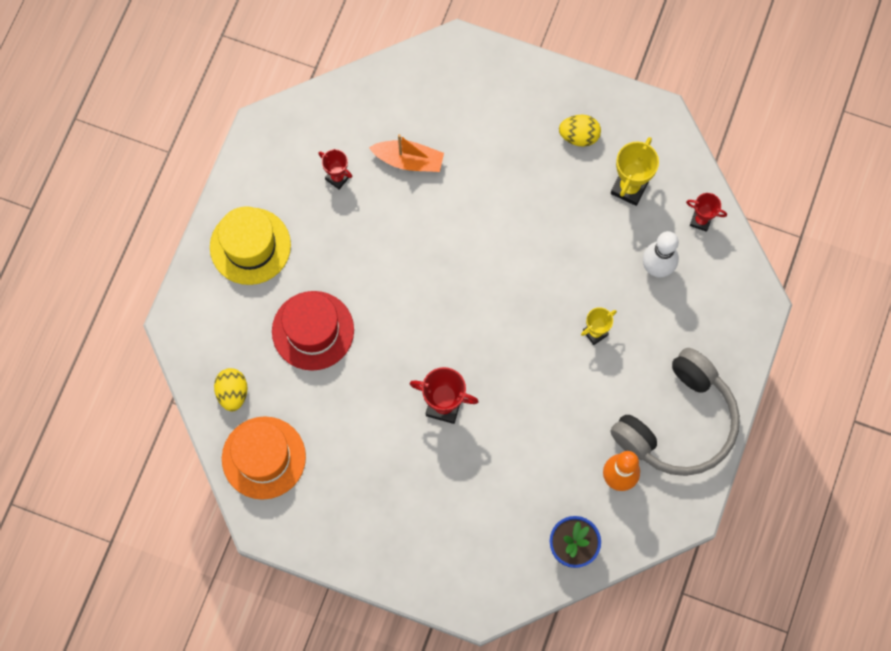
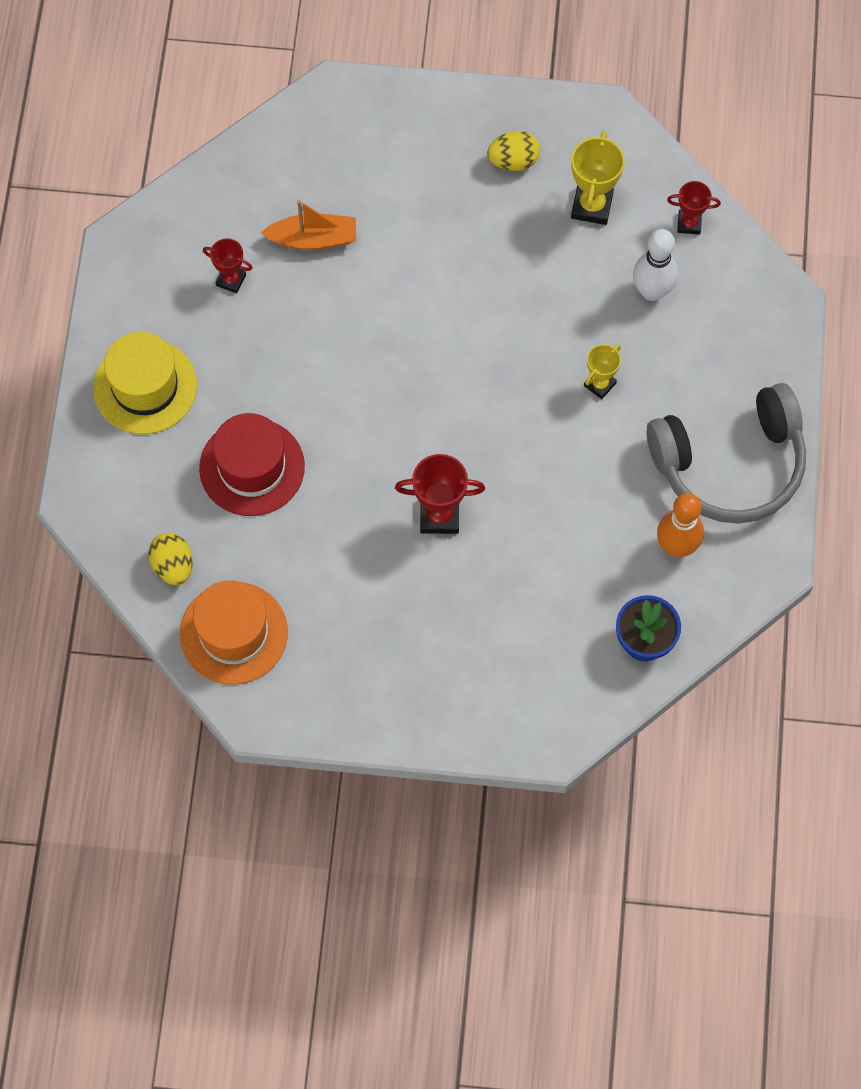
camera: 15 degrees left, 5 degrees down
(678, 422) = (730, 464): grey headphones -> grey headphones turned 45 degrees clockwise

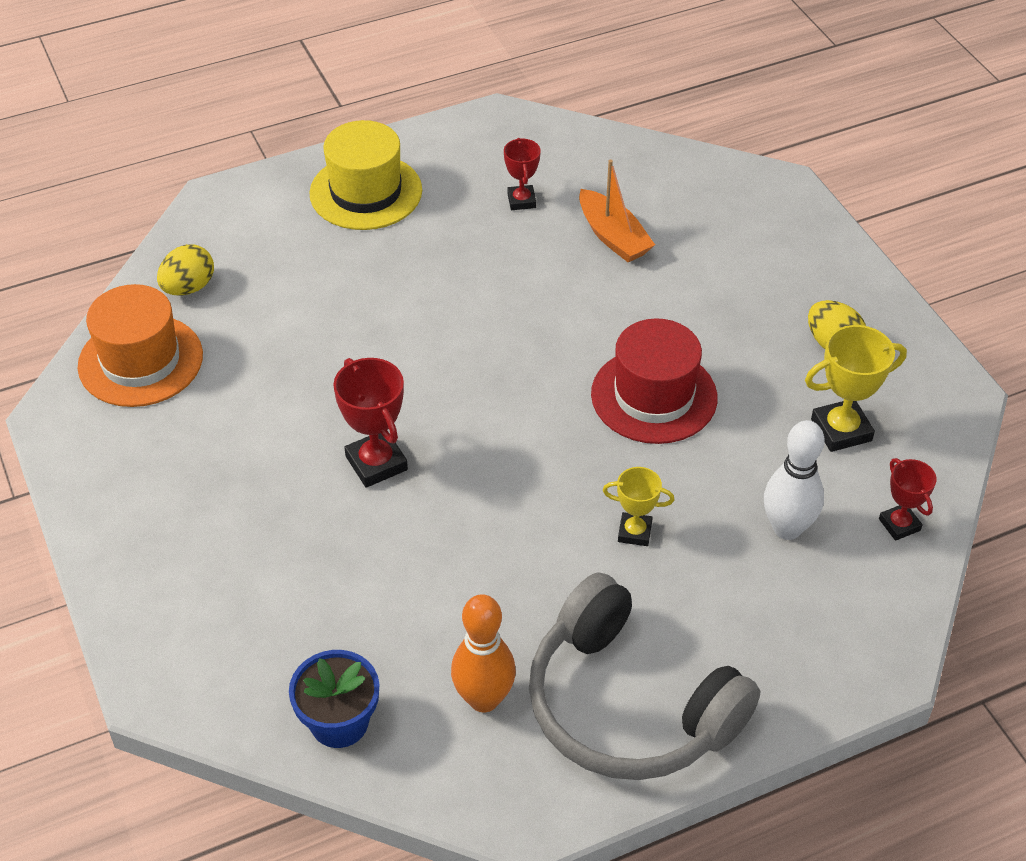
camera: 60 degrees right, 20 degrees down
(252, 467) = (332, 297): red hat -> red hat (654, 396)

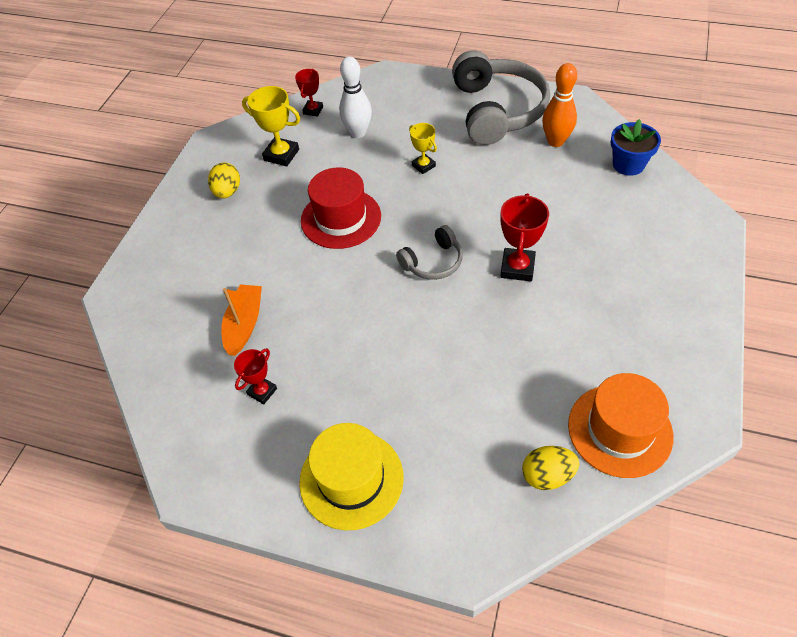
camera: 135 degrees left, 5 degrees up
(484, 411) = (433, 262): none -> grey headphones

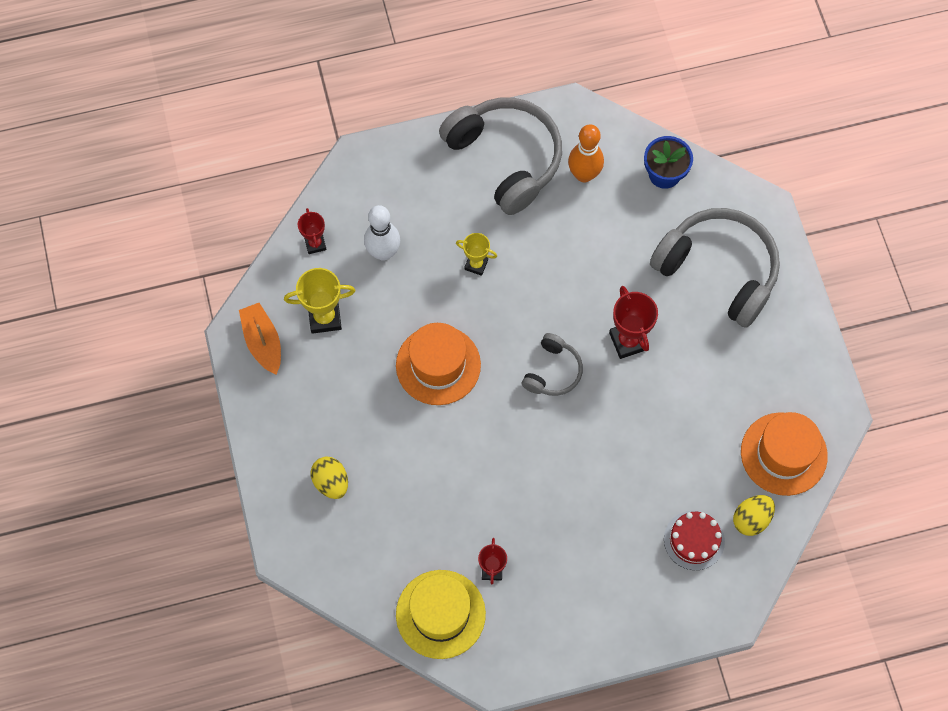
camera: 35 degrees left, 15 degrees up
(227, 192) = (304, 389): yellow egg -> yellow egg (331, 482)
(244, 324) = (430, 518): orange boat -> orange boat (263, 342)
(341, 218) = (438, 365): red hat -> orange hat
(351, 479) = (612, 601): yellow hat -> yellow hat (440, 614)
(473, 464) = (694, 540): none -> red cake
(638, 249) = (718, 271): none -> grey headphones

